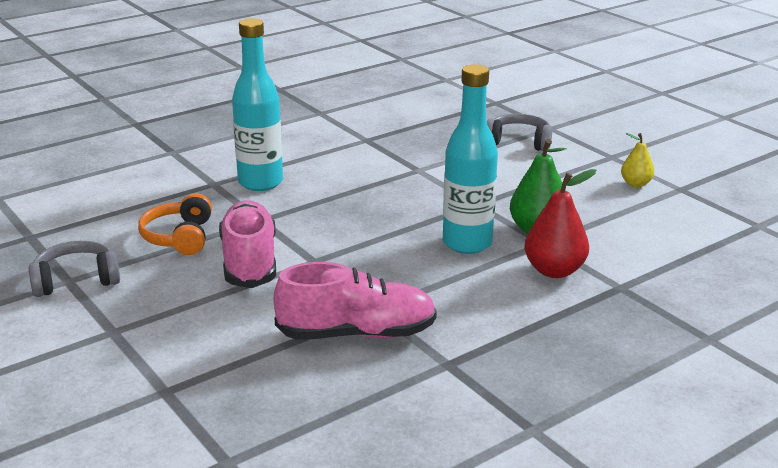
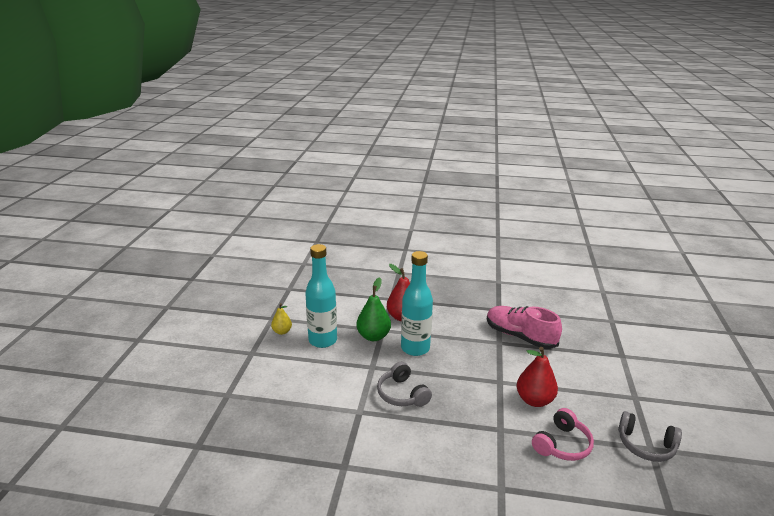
camera: 135 degrees left, 0 degrees up
(179, 237) = (562, 444): orange headphones -> pink headphones
(249, 262) = (534, 400): pink shoe -> red pear
(260, 182) = (468, 466): turquoise bottle -> turquoise bottle (322, 340)
(519, 142) = (267, 395): grey headphones -> grey headphones (402, 394)

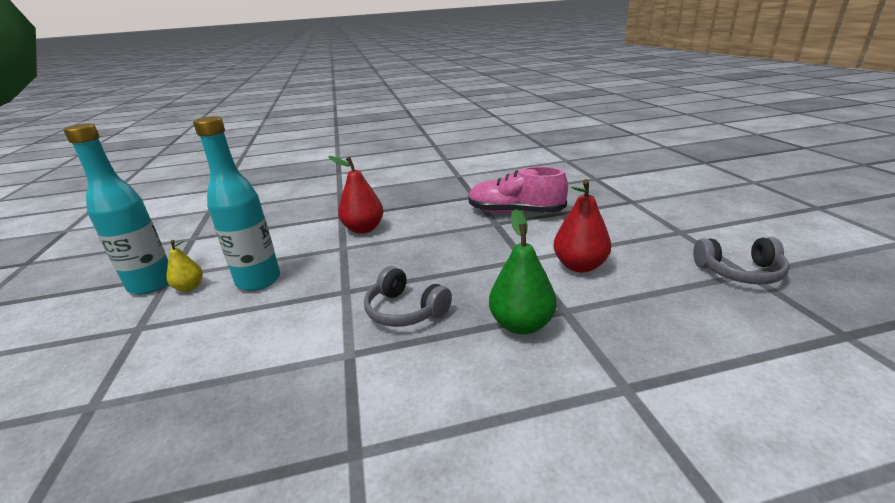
camera: 20 degrees left, 0 degrees up
(373, 336) = (333, 257): green pear -> green pear (521, 324)
(415, 348) = (396, 255): turquoise bottle -> turquoise bottle (151, 284)
(562, 444) = (653, 302): pink headphones -> none

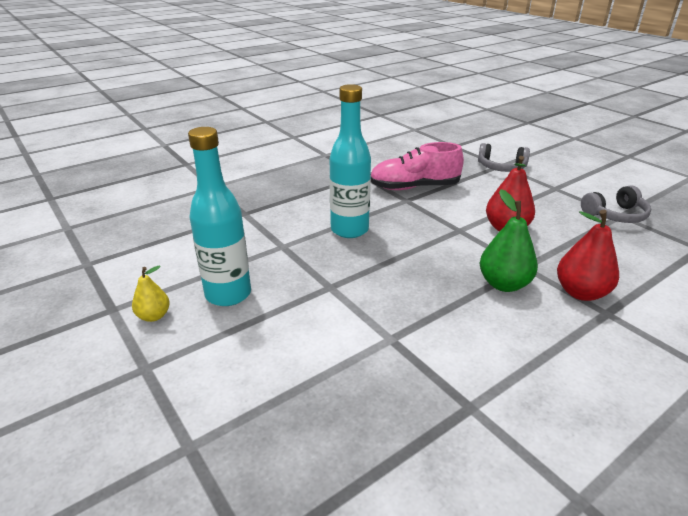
camera: 25 degrees left, 5 degrees up
(151, 284) = (101, 322): turquoise bottle -> turquoise bottle (349, 230)
(363, 229) = (284, 223): red pear -> red pear (581, 293)
(405, 311) = (402, 293): grey headphones -> grey headphones (501, 167)

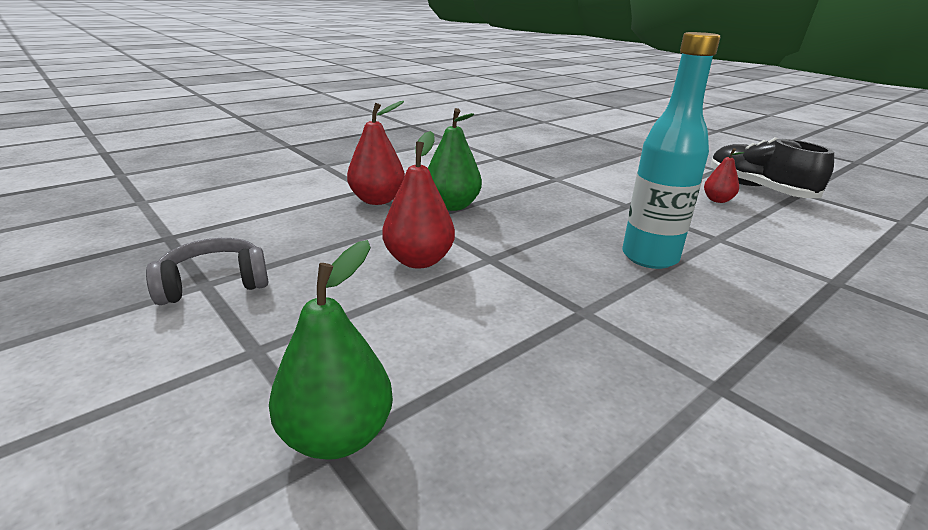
camera: 175 degrees right, 5 degrees down
(154, 316) = (758, 189): yellow pear -> black shoe
(228, 294) = (717, 200): turquoise bottle -> red pear
(414, 187) = (578, 345): pink shoe -> none
(501, 167) = (337, 436): grey headphones -> green pear

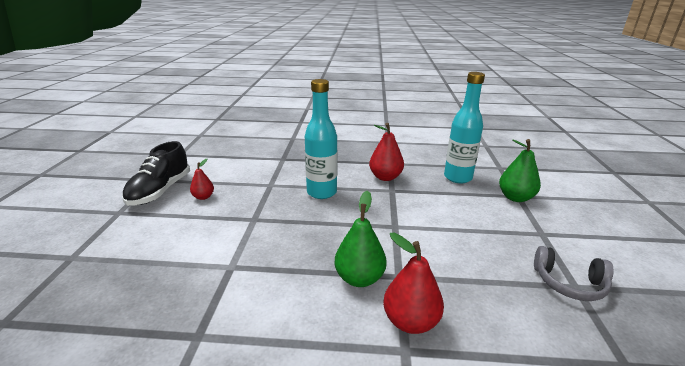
camera: 135 degrees left, 0 degrees up
(419, 261) = (434, 242): red pear -> red pear (385, 177)
(527, 432) = (457, 178): none -> turquoise bottle

